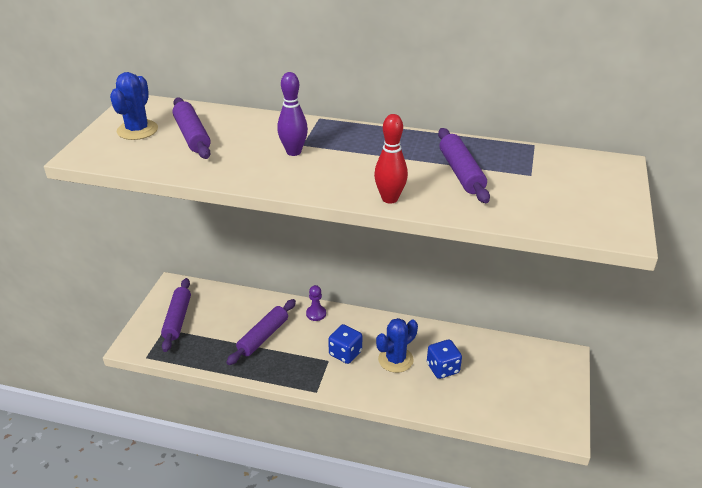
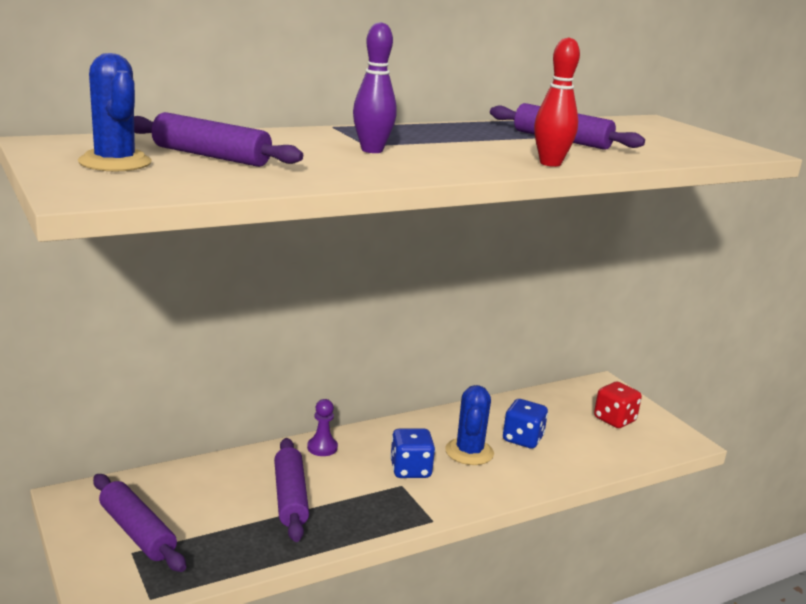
camera: 45 degrees left, 15 degrees down
(532, 388) = (614, 420): none -> red dice

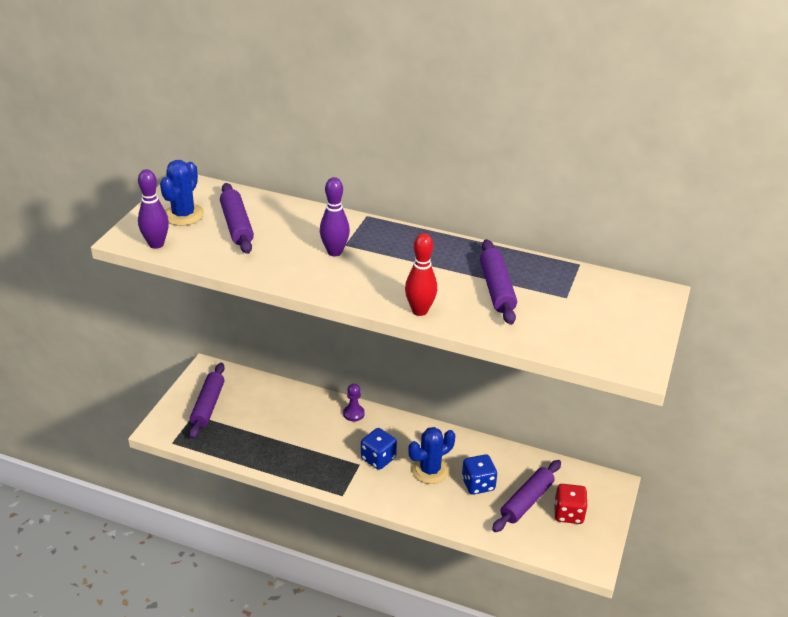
camera: 50 degrees right, 15 degrees up
(143, 189) = (156, 244): none -> purple bowling pin
(290, 497) = (295, 432): purple rolling pin -> purple rolling pin (526, 501)

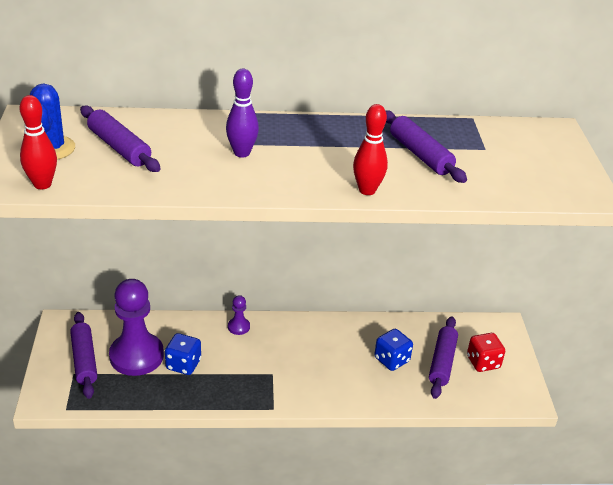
camera: 25 degrees left, 0 degrees up
(156, 244) = (42, 184): purple bowling pin -> red bowling pin
(252, 414) = (136, 356): none -> purple pawn
(378, 458) = (287, 363): blue dice -> blue dice (183, 364)
(430, 470) = (341, 360): blue cactus -> none

